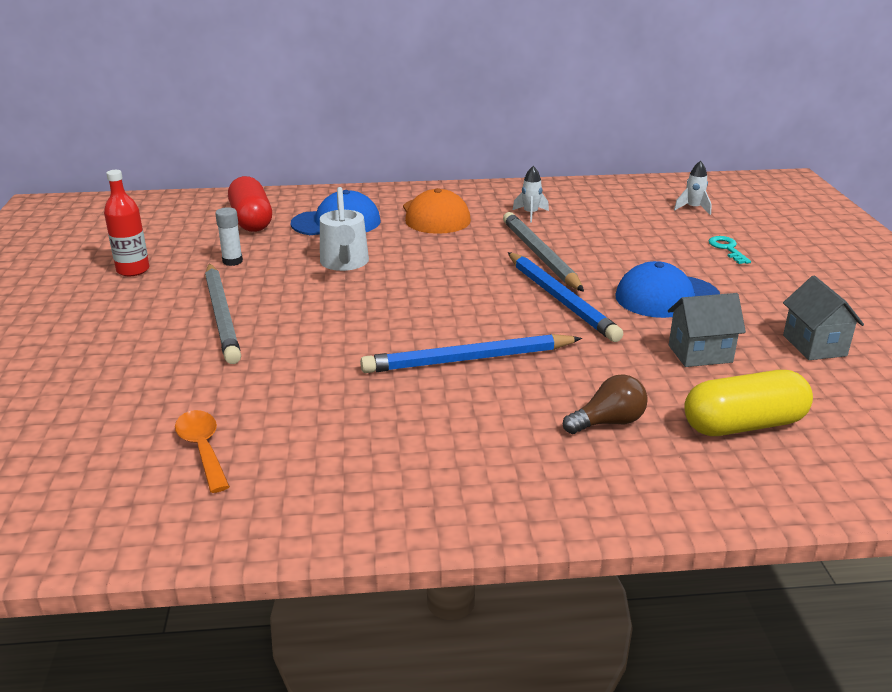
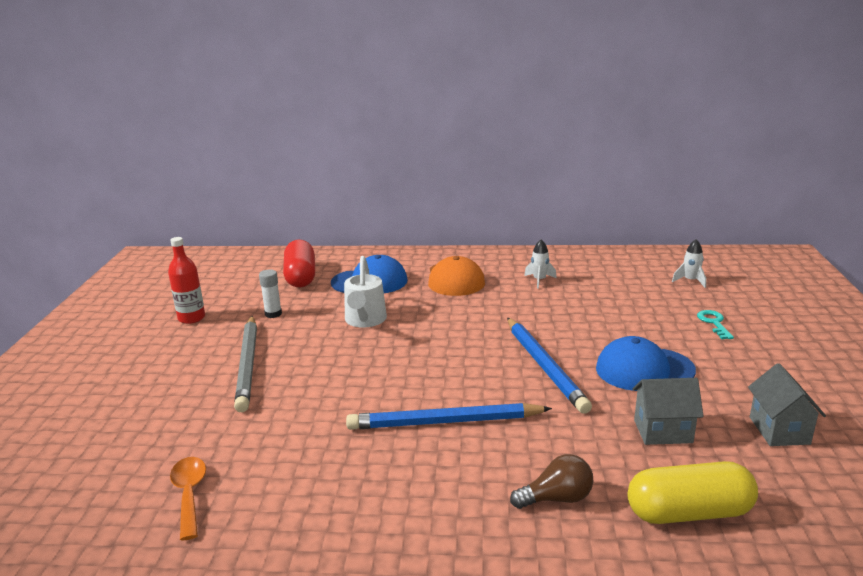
camera: 10 degrees right, 5 degrees down
(540, 255) = (537, 321): grey pencil -> none

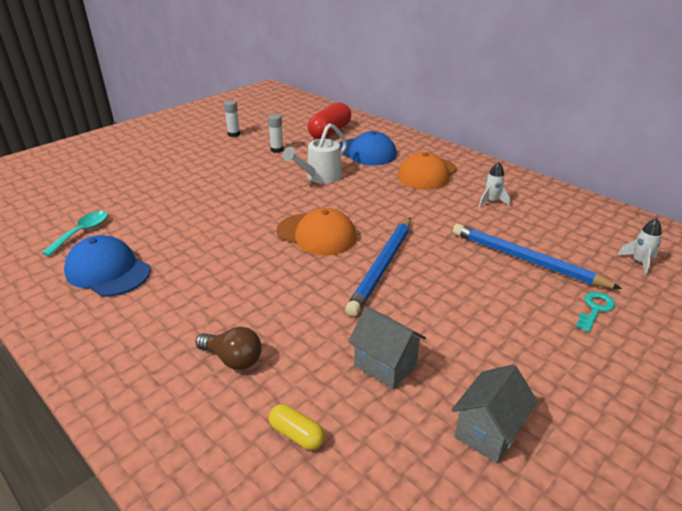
camera: 40 degrees right, 10 degrees up
(189, 494) = (82, 232): orange spoon -> turquoise spoon
(191, 318) = (234, 134): red bottle -> white glue stick
(248, 365) = (216, 175): grey pencil -> none
(444, 422) = (255, 267): blue pencil -> blue pencil (525, 260)
(449, 369) = (316, 234): none -> orange cap
(644, 369) = (456, 311): blue cap -> blue cap (108, 271)
(689, 512) = (297, 434): yellow capsule -> yellow capsule, size x0.50

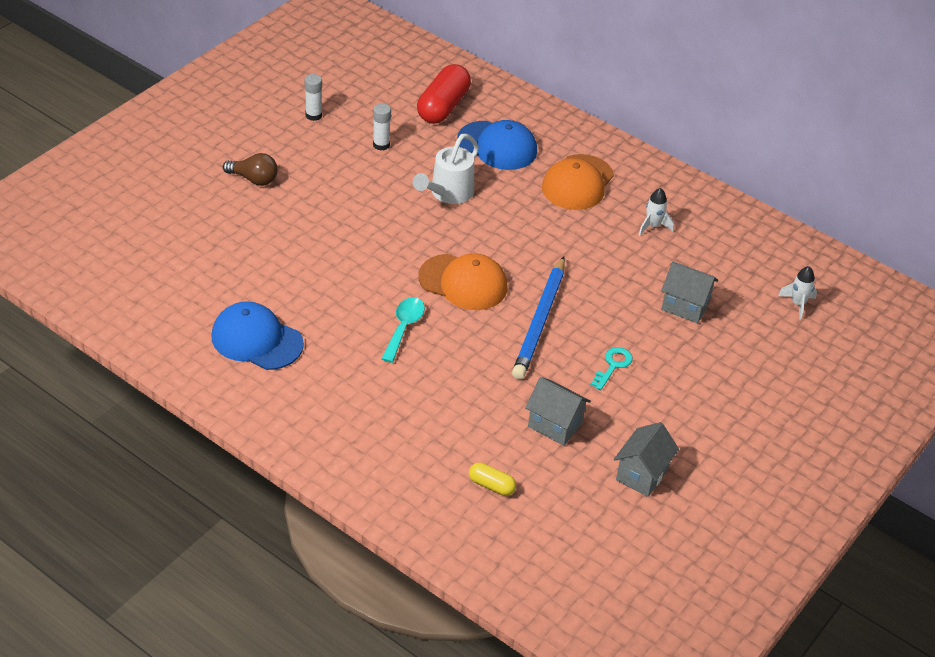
camera: 10 degrees left, 10 degrees up
(82, 232) = (200, 291): turquoise spoon -> turquoise spoon (404, 327)
(233, 359) = (419, 426): brown light bulb -> brown light bulb (254, 179)
(525, 260) = (685, 306): blue pencil -> grey house
(595, 309) = (744, 360): turquoise key -> turquoise key (613, 365)

